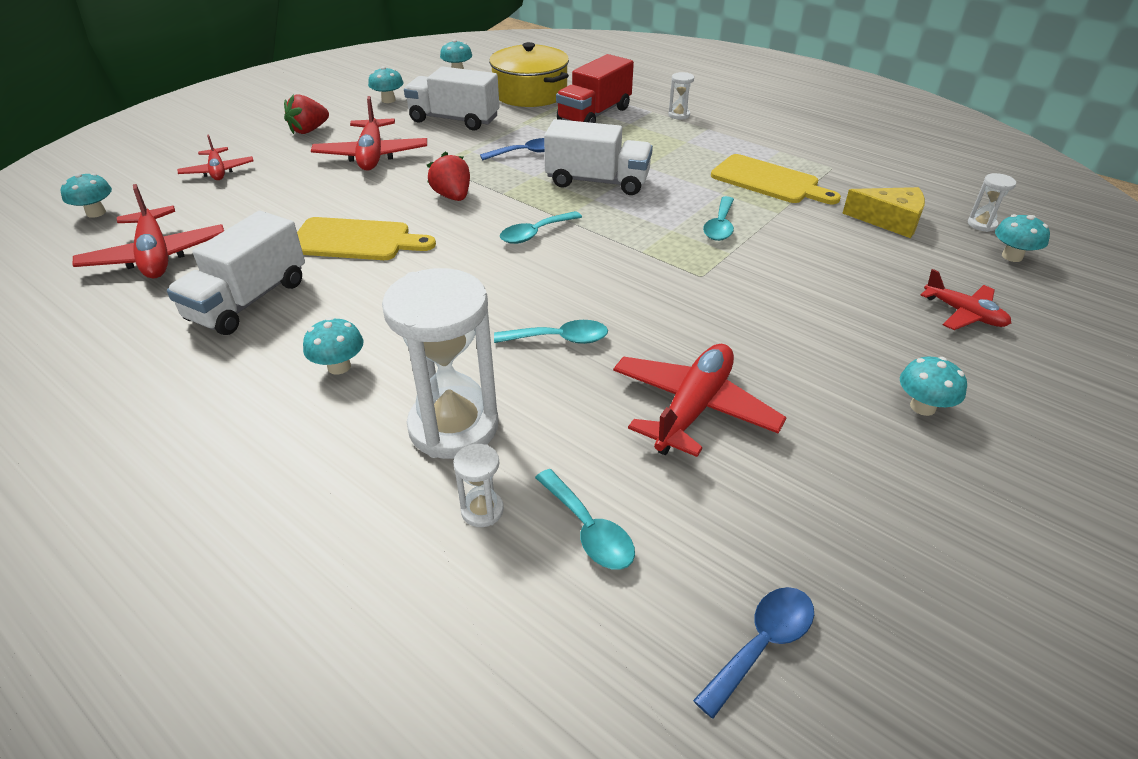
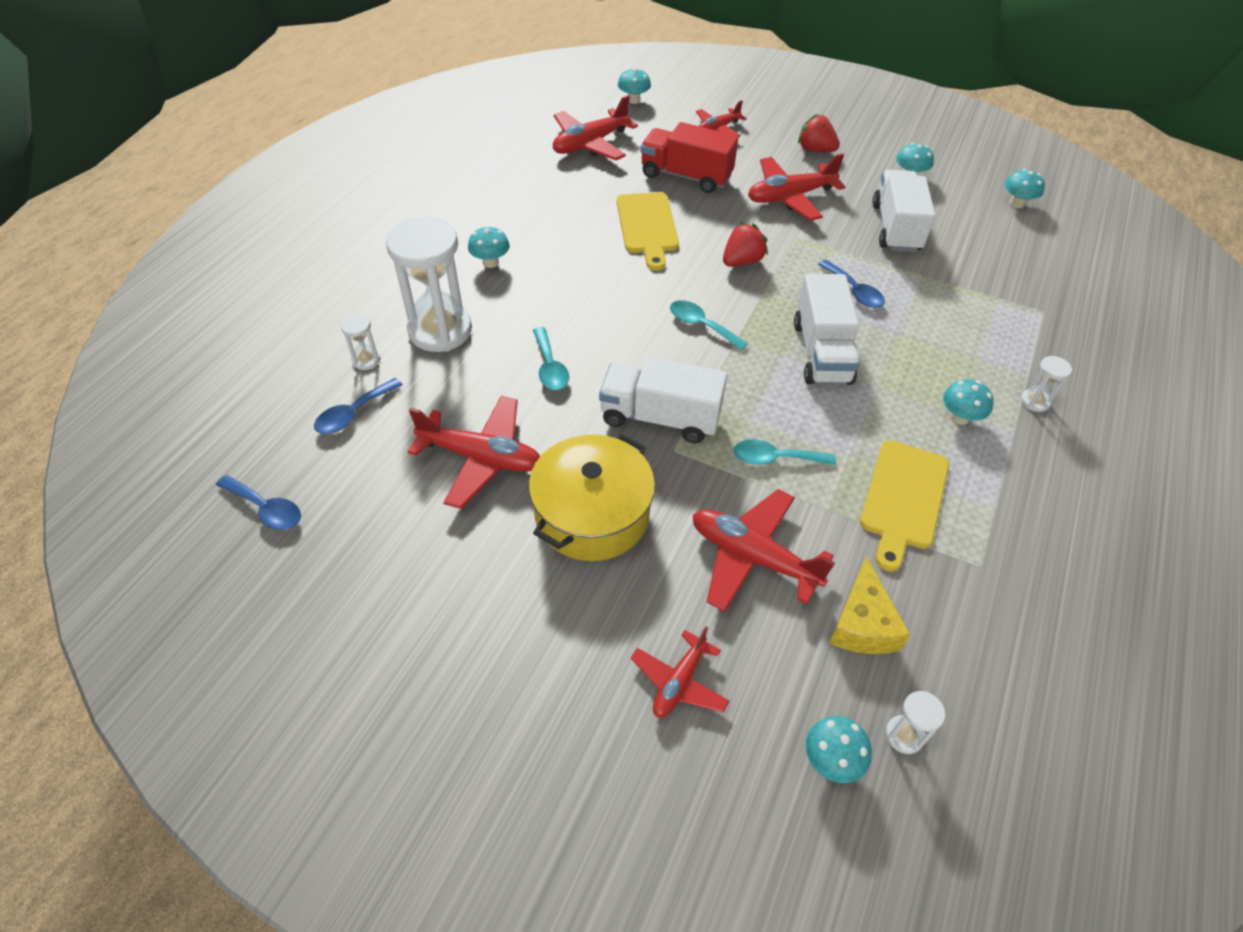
camera: 75 degrees right, 10 degrees up
(249, 300) = (552, 200): white truck -> white truck (660, 418)
(530, 93) = (1001, 267): yellow pot -> yellow pot (592, 514)
(589, 530) = (353, 413): turquoise spoon -> blue spoon
(594, 115) = (981, 327): red truck -> red truck (686, 176)
(829, 256) = (752, 557): none -> red plane
(922, 407) = (513, 624): turquoise mushroom -> turquoise mushroom (959, 417)

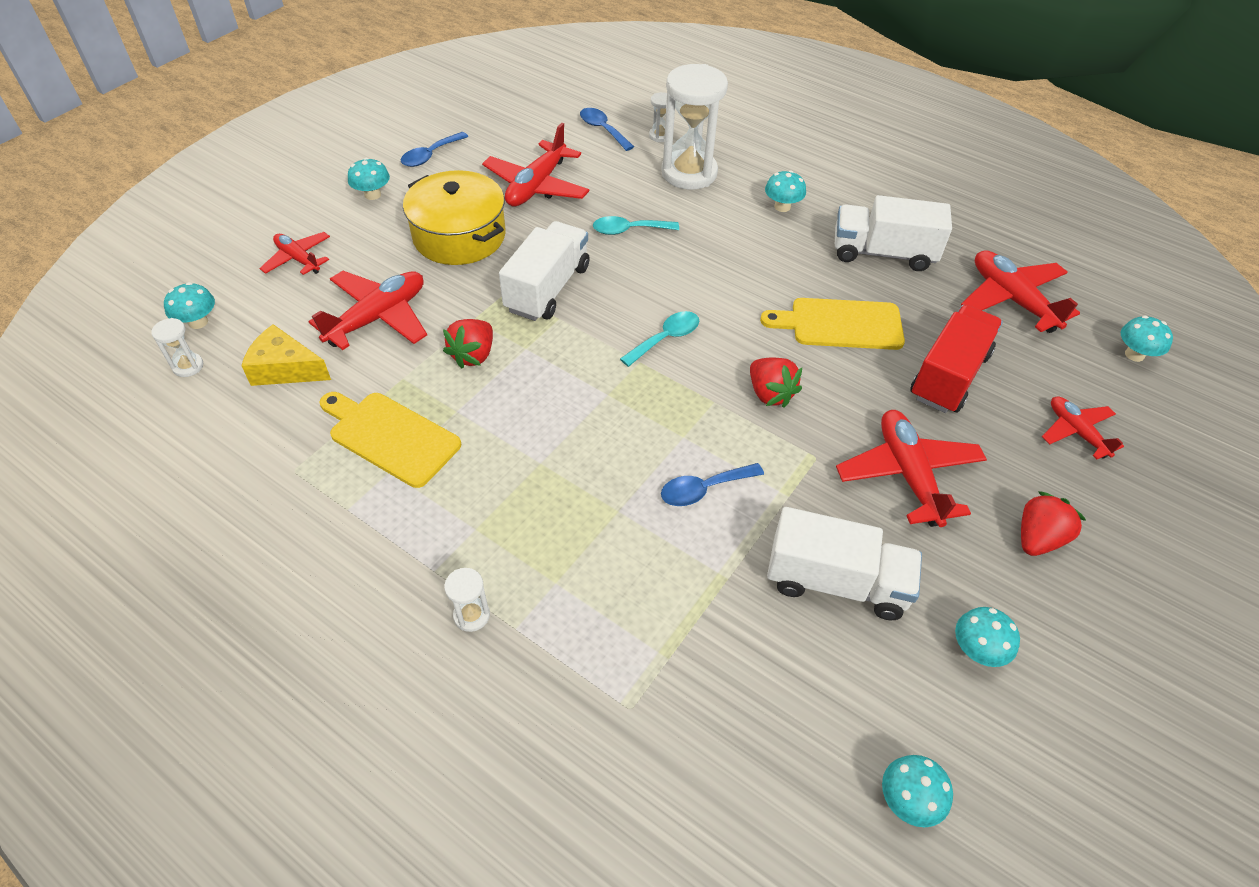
camera: 100 degrees right, 0 degrees up
(266, 509) = (525, 96): blue spoon -> blue spoon (430, 155)
(775, 458) = (473, 355): turquoise spoon -> red strawberry
(821, 352) = (604, 428): white truck -> white truck (883, 253)
(959, 417) = (473, 524): turquoise mushroom -> turquoise mushroom (372, 195)

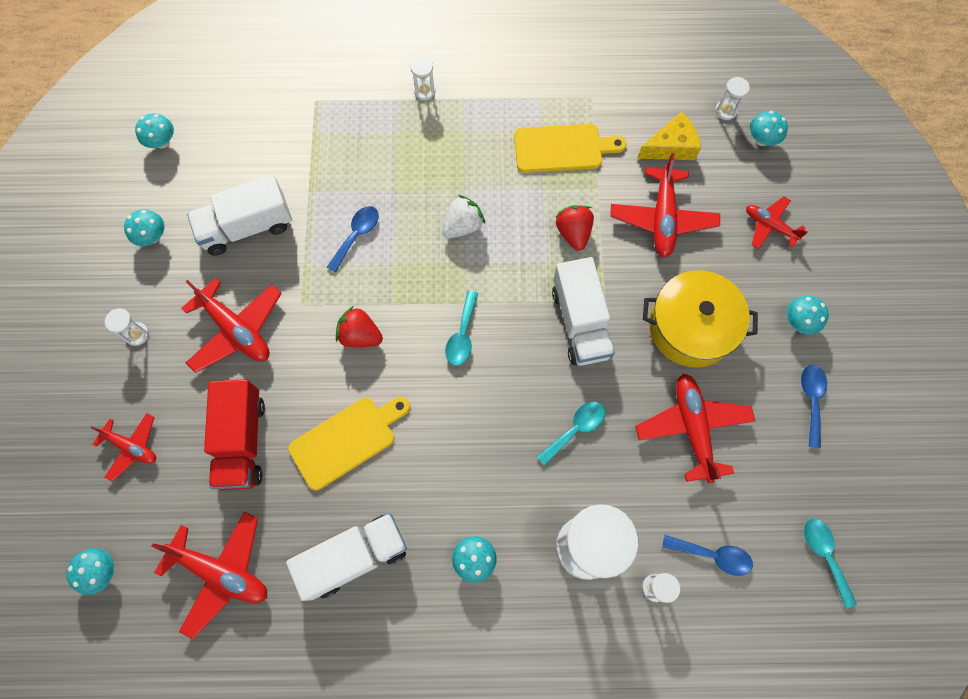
camera: 145 degrees right, 20 degrees up
(298, 259) = (769, 226): red plane -> red plane turned 150 degrees counterclockwise
(529, 96) = (824, 555): none -> turquoise spoon
(577, 427) = (463, 226): none -> white strawberry
(1038, 538) = (137, 334): red strawberry -> white hourglass

